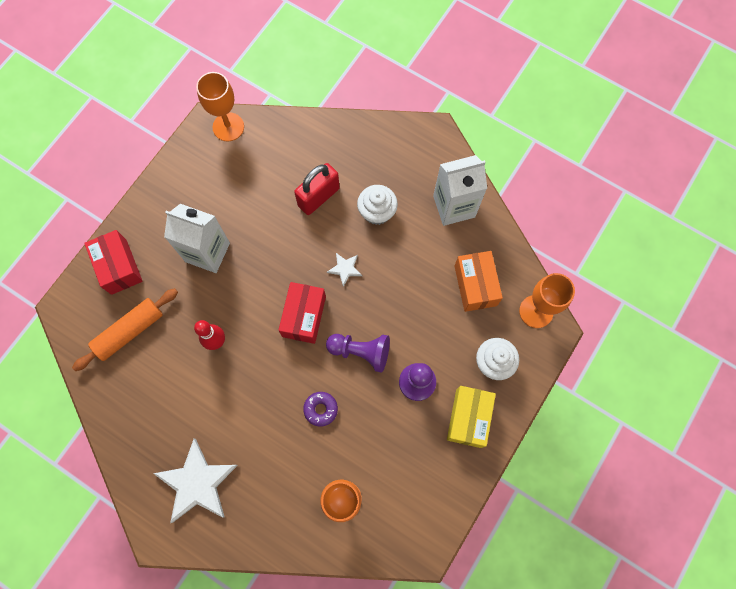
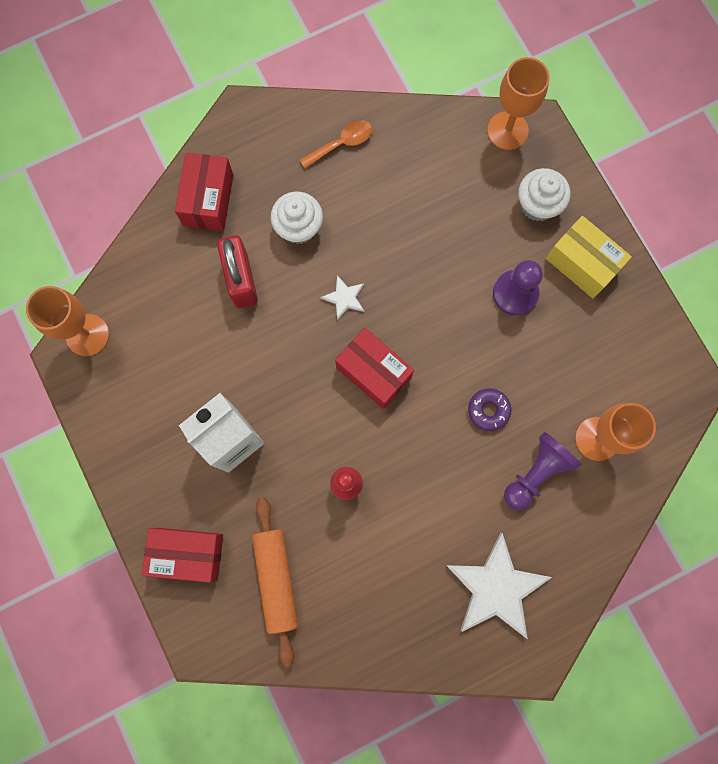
camera: 60 degrees left, 5 degrees up
(361, 146) = (208, 200): none -> red box
(361, 352) = (449, 333): purple pawn -> purple pawn (536, 472)
(454, 206) = (342, 143): white carton -> orange spoon
(475, 285) = (444, 174): orange box -> none

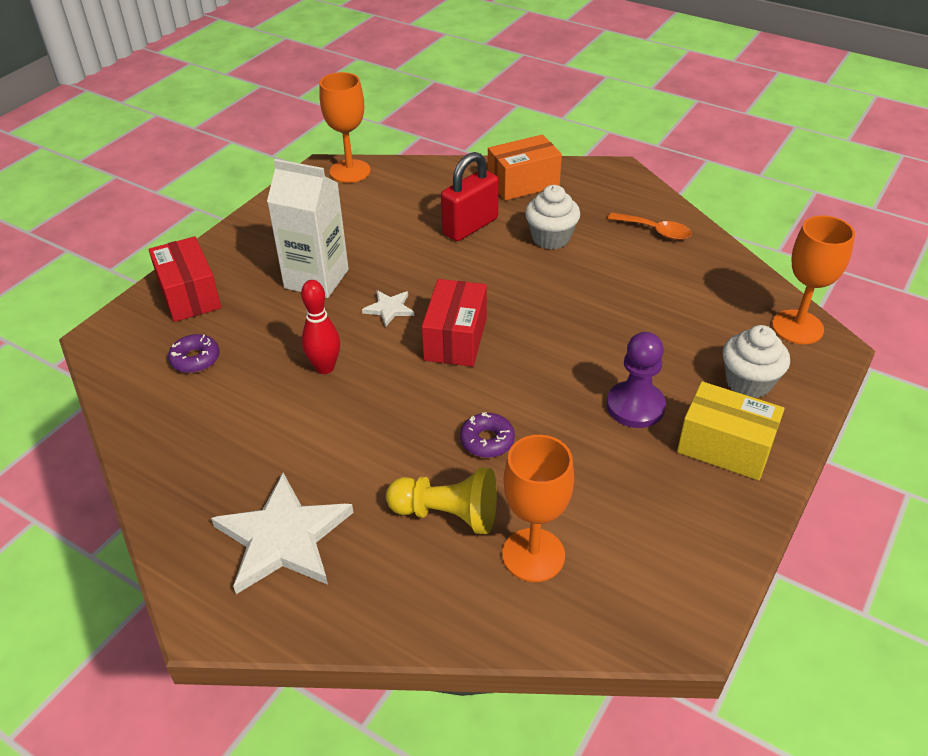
camera: 60 degrees right, 35 degrees down
(208, 200) = (523, 183): red box -> orange box
(276, 579) = (195, 359): orange rolling pin -> purple donut
(344, 298) = (512, 290): white star -> white star (389, 309)
(536, 472) = (447, 514): purple pawn -> yellow pawn
(582, 264) = (725, 447): yellow box -> yellow box turned 75 degrees counterclockwise

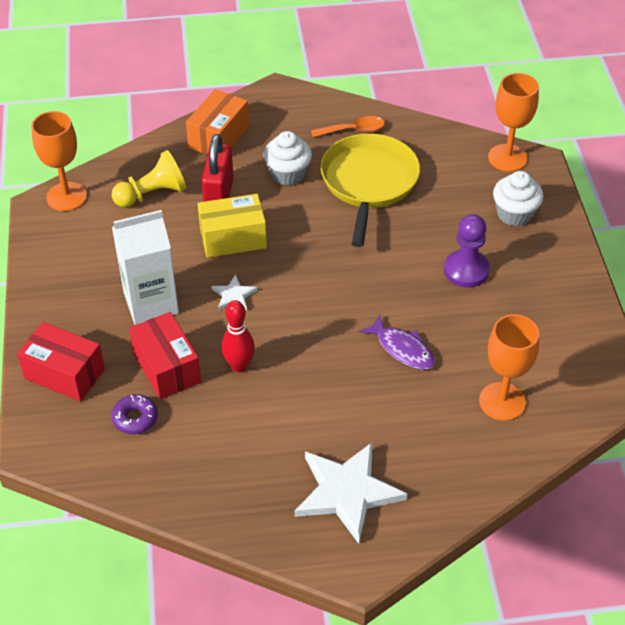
camera: 40 degrees left, 5 degrees up
(447, 514) = (429, 411): yellow pawn -> yellow pawn (152, 194)
(455, 339) = (305, 291): red box -> red box (167, 367)
(487, 441) = (402, 349): purple donut -> purple fish
(621, 280) = (369, 182): none -> yellow pan
(725, 447) = (540, 266): yellow box -> yellow box (233, 238)

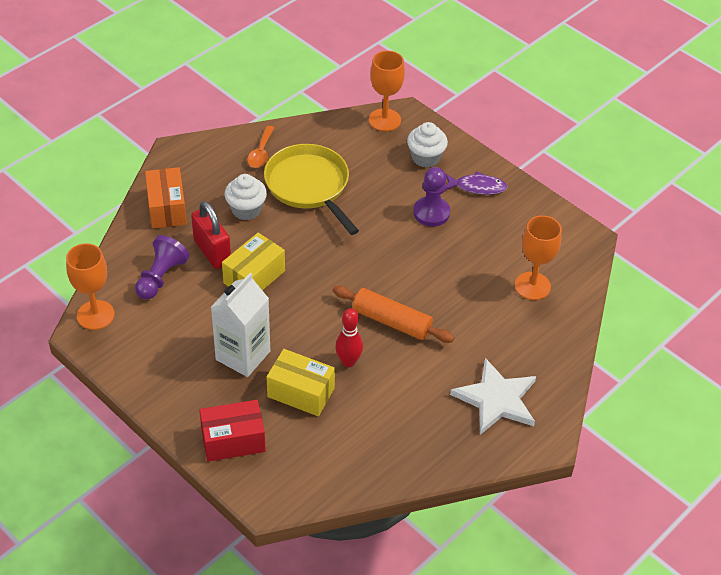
camera: 40 degrees left, 0 degrees up
(135, 418) = (315, 439): purple donut -> none
(152, 194) = (161, 277): yellow pawn -> purple pawn
(167, 367) = (301, 392): red box -> yellow box
(234, 295) = (295, 316): white star -> none
(319, 352) = (392, 321): none -> orange rolling pin
(353, 130) = (261, 153): orange spoon -> orange spoon turned 150 degrees clockwise
(402, 349) = (441, 288): purple fish -> purple fish (477, 187)

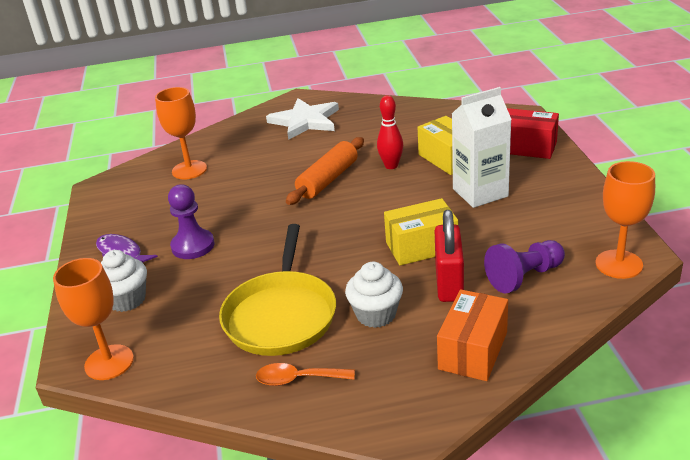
camera: 140 degrees left, 15 degrees down
(261, 153) = (298, 379): orange spoon -> orange spoon turned 135 degrees counterclockwise
(392, 321) = (328, 179): orange rolling pin -> orange rolling pin turned 60 degrees clockwise

